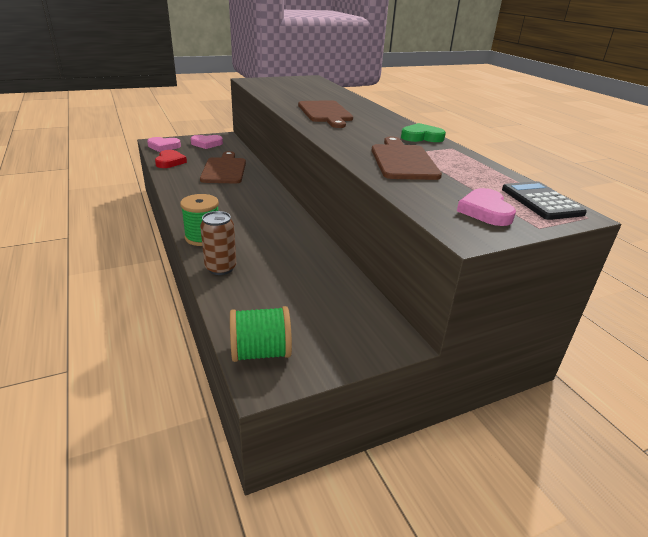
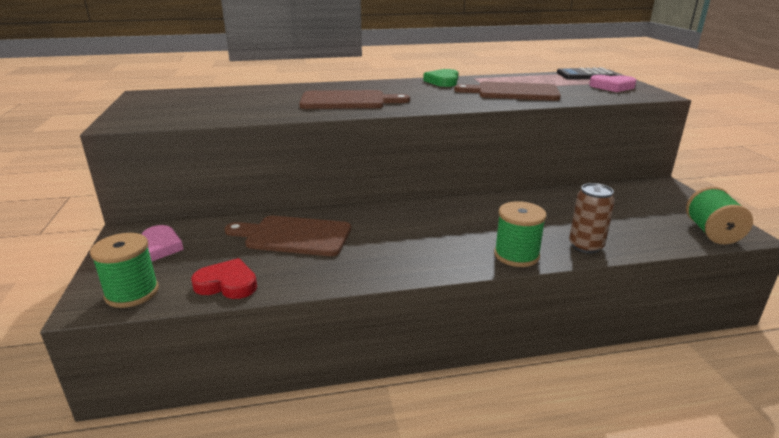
camera: 75 degrees left, 5 degrees down
(163, 146) = (132, 293): pink heart -> green spool

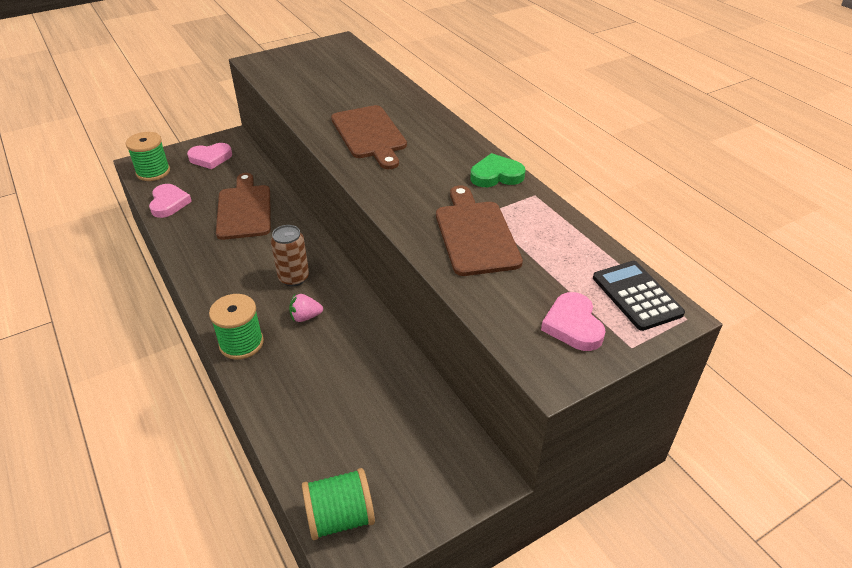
camera: 70 degrees right, 15 degrees up
(227, 284) = (169, 203): red heart -> pink heart
(490, 222) = (305, 317): none -> pink strawberry
(585, 246) = (272, 393): brown can -> brown can (294, 278)

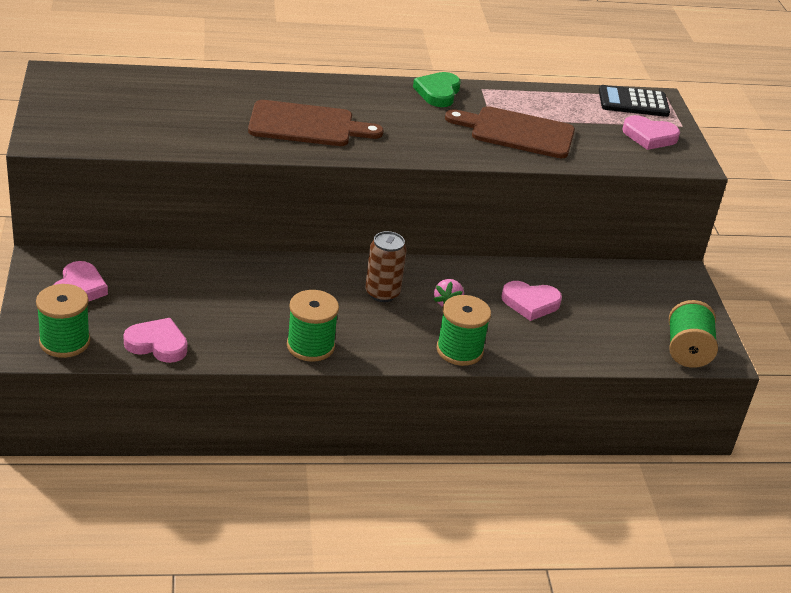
camera: 70 degrees left, 5 degrees down
(202, 265) = (310, 346): none -> green spool
(244, 209) = (226, 292): brown cutting board -> none
(342, 368) = (530, 303): none -> pink heart

